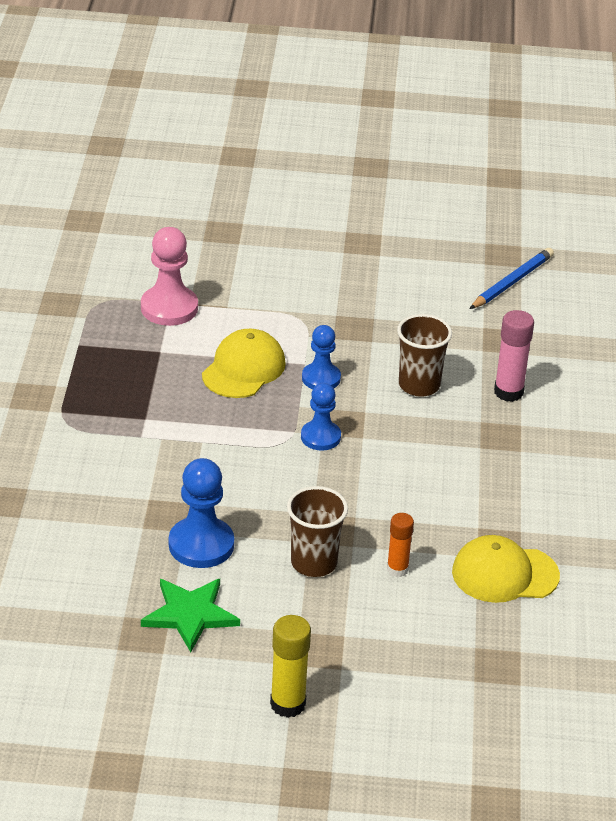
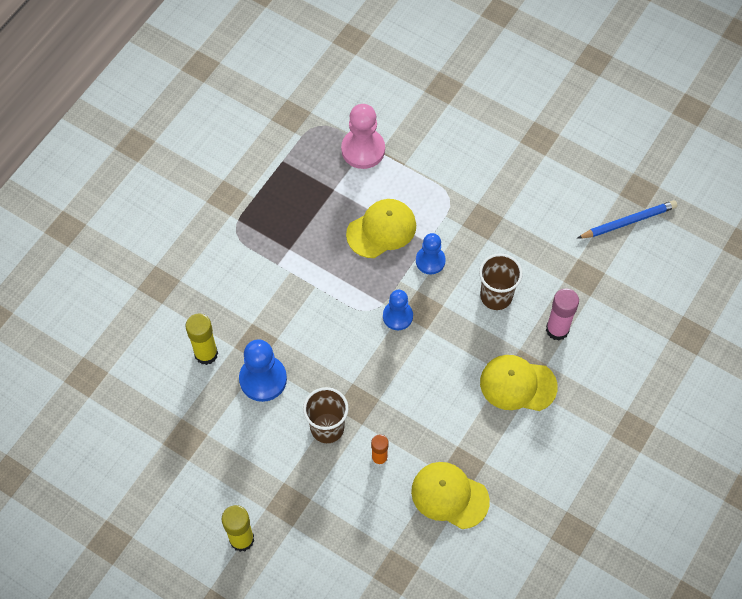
camera: 30 degrees right, 25 degrees up
(112, 545) = (206, 354): none -> yellow glue stick
(190, 614) = (223, 436): green star -> none
(503, 451) = (517, 384): none -> yellow cap

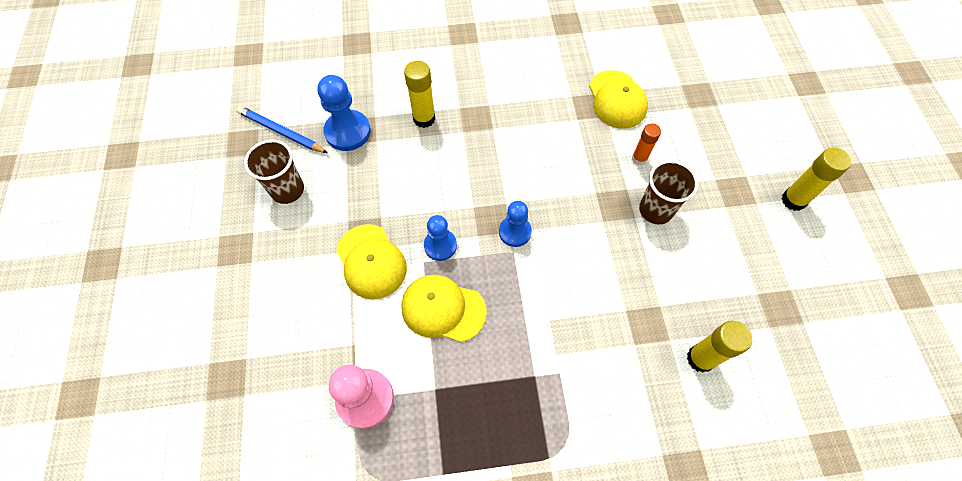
camera: 130 degrees left, 0 degrees up
(263, 379) = (670, 290): blue pawn -> blue pawn (348, 132)
(496, 296) = (431, 175): brown cup -> brown cup (287, 190)
(517, 384) = (493, 114): yellow cap -> yellow cap (371, 261)
(557, 329) = (424, 118): pink glue stick -> yellow glue stick

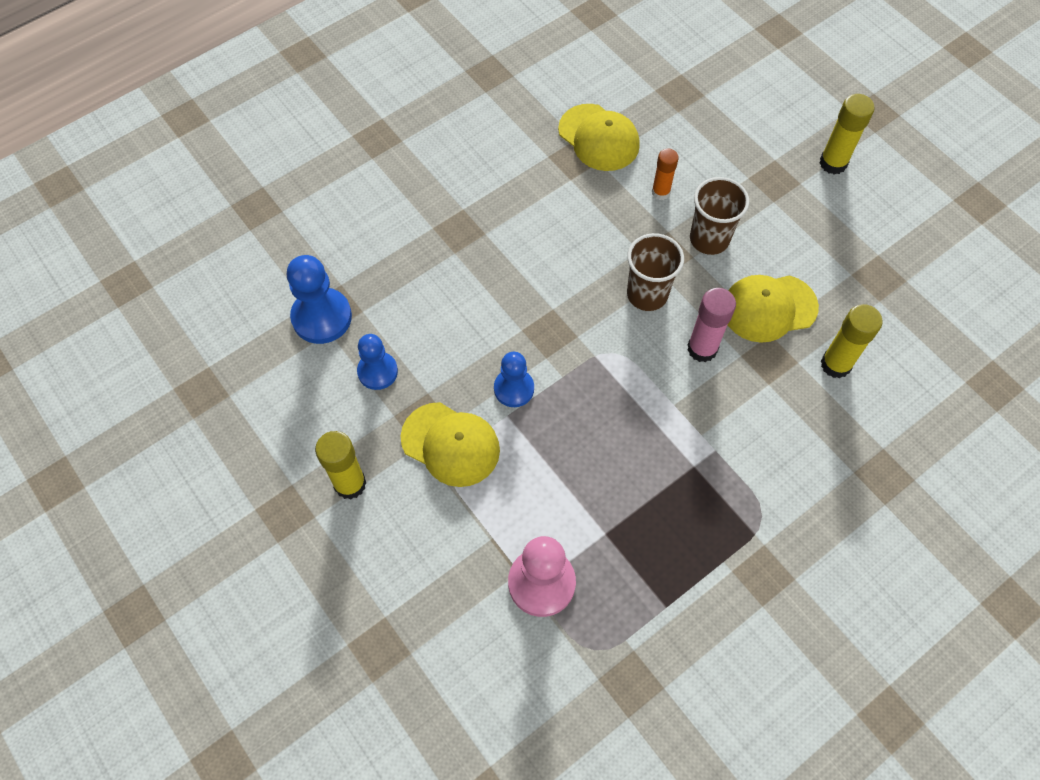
camera: 30 degrees left, 0 degrees up
(281, 132) = (240, 356): blue pencil -> none
(287, 190) = (298, 417): brown cup -> brown cup (647, 294)
(424, 118) = (400, 259): yellow glue stick -> yellow glue stick (350, 484)
(443, 309) = (560, 451): yellow cap -> yellow cap (769, 308)
(515, 232) = (582, 334): blue pawn -> blue pawn (377, 371)
(598, 289) = (702, 349): none -> pink glue stick

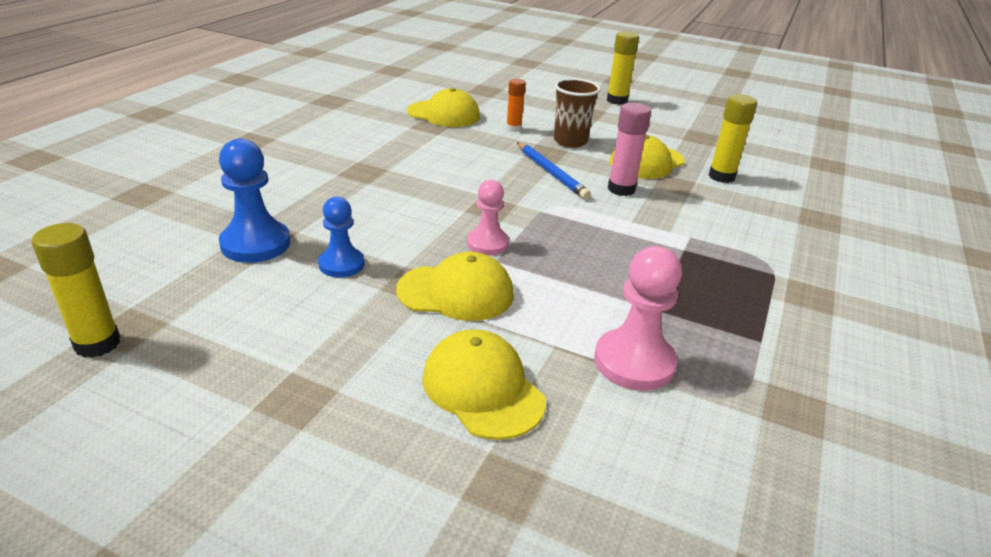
camera: 30 degrees left, 30 degrees down
(350, 484) = (365, 350): yellow glue stick -> yellow glue stick (97, 344)
(412, 559) = (482, 389): none -> yellow cap
(514, 389) = (487, 244): blue pawn -> pink pawn
(647, 294) = (551, 173): brown cup -> blue pencil

